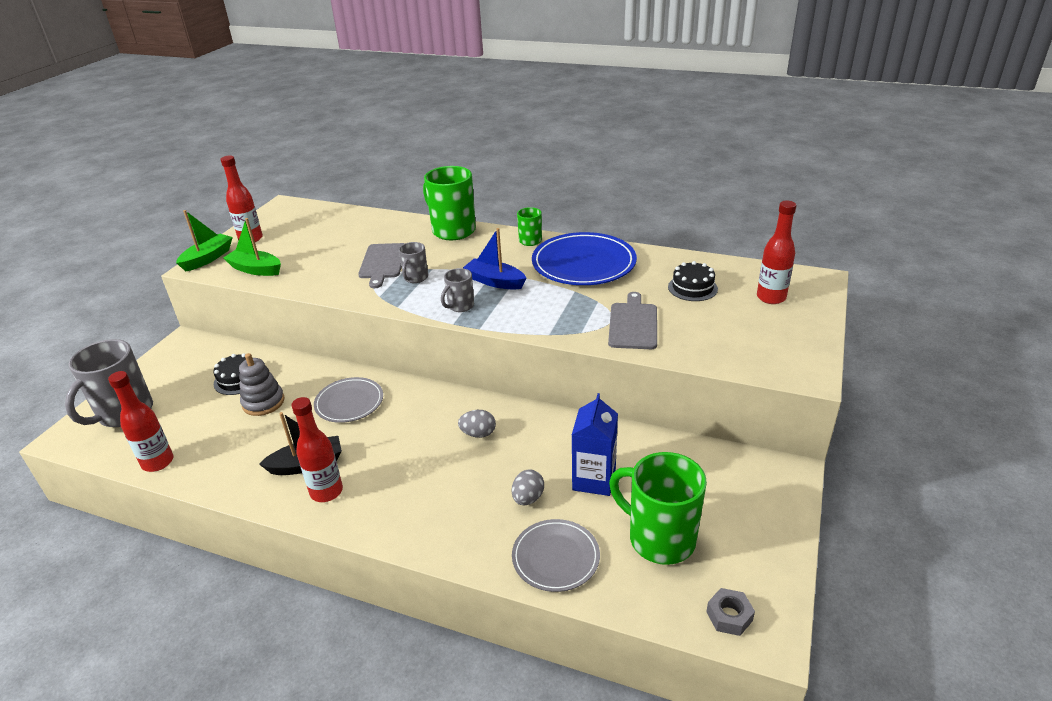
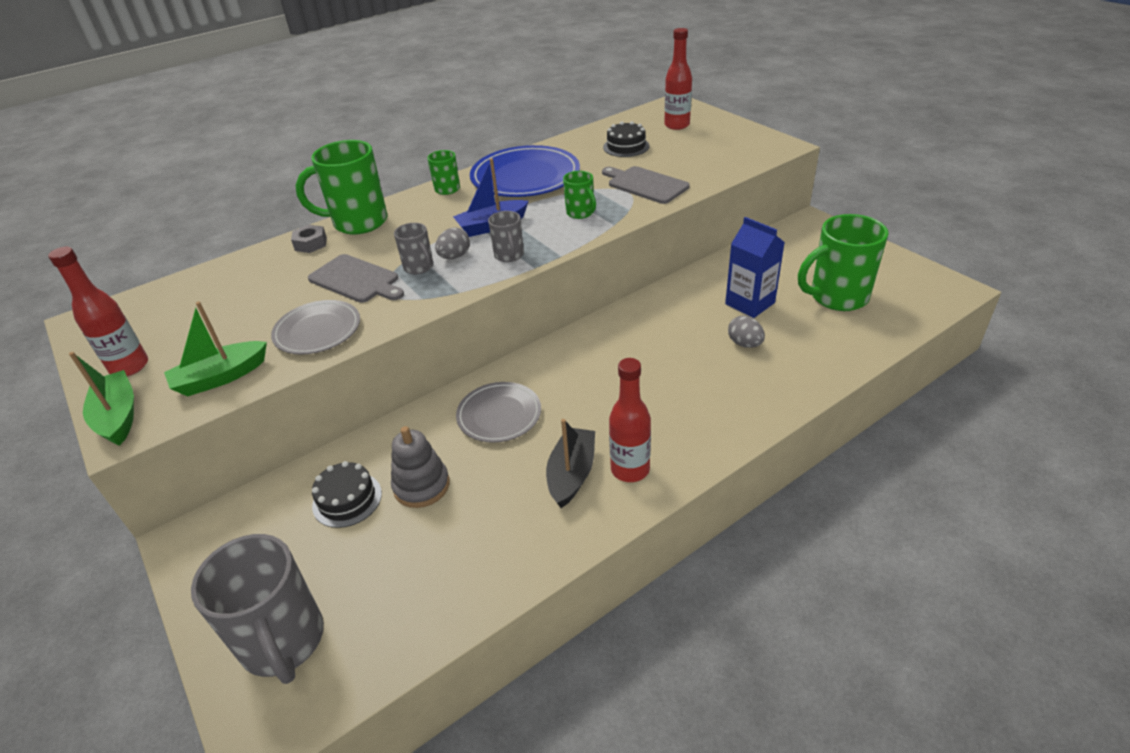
camera: 55 degrees left, 5 degrees up
(158, 462) = (437, 617): red bottle -> none
(478, 434) = (636, 344): grey egg -> grey egg (454, 257)
(552, 311) = (580, 213): none -> green mug
(555, 557) = (824, 352): grey plate -> grey plate (317, 331)
(729, 616) = (928, 296): grey nut -> grey nut (311, 244)

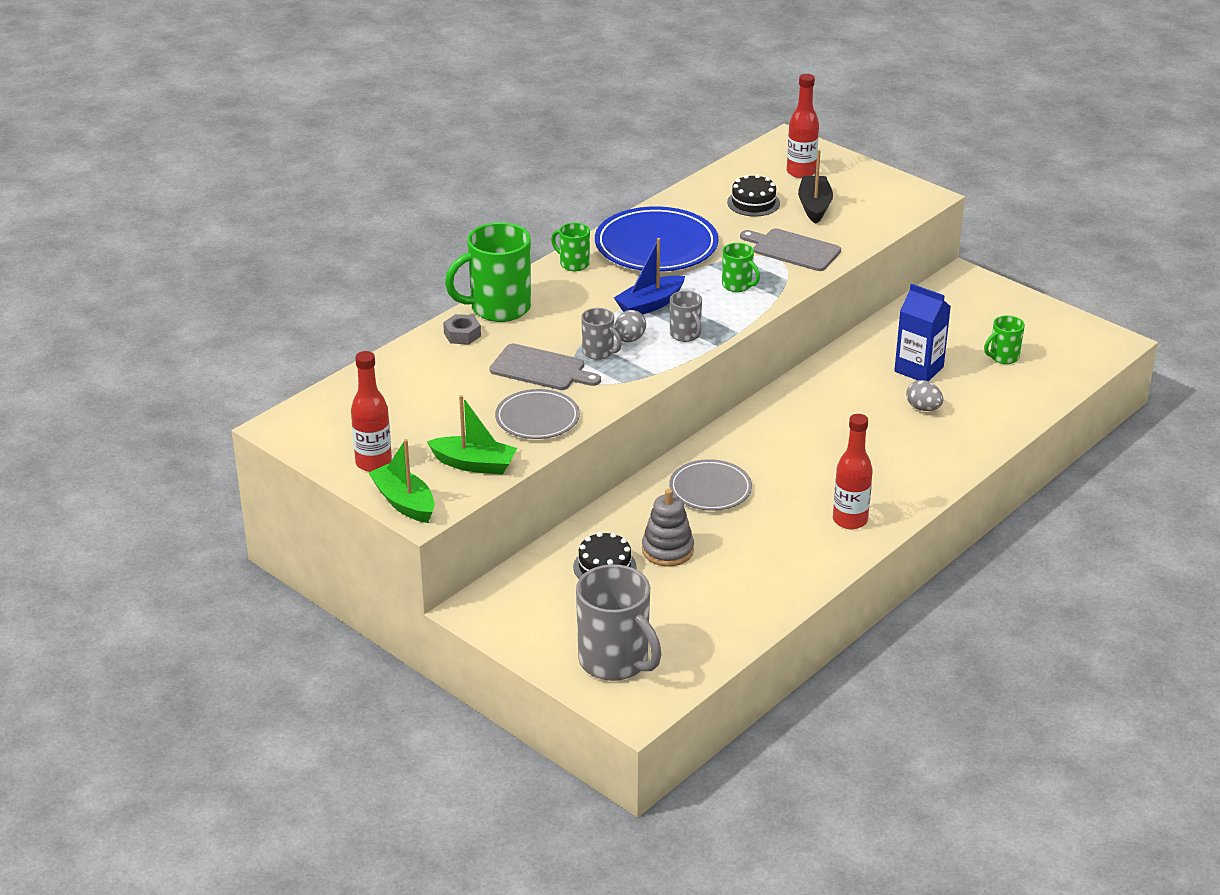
camera: 15 degrees left, 5 degrees down
(221, 377) = (474, 464): green boat -> green boat turned 120 degrees counterclockwise
(572, 474) = (799, 528): black boat -> black boat (814, 206)
(837, 297) = (1003, 357): green mug -> green mug, size x0.51

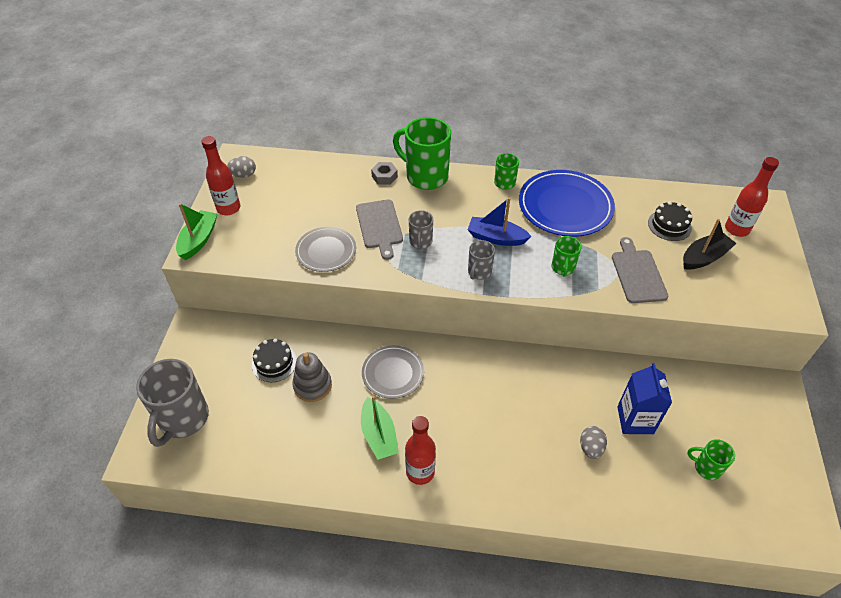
camera: 55 degrees right, 15 degrees up
(474, 464) = (257, 249): green boat -> green boat (379, 435)
(629, 339) = (448, 248): grey egg -> grey egg (243, 175)

